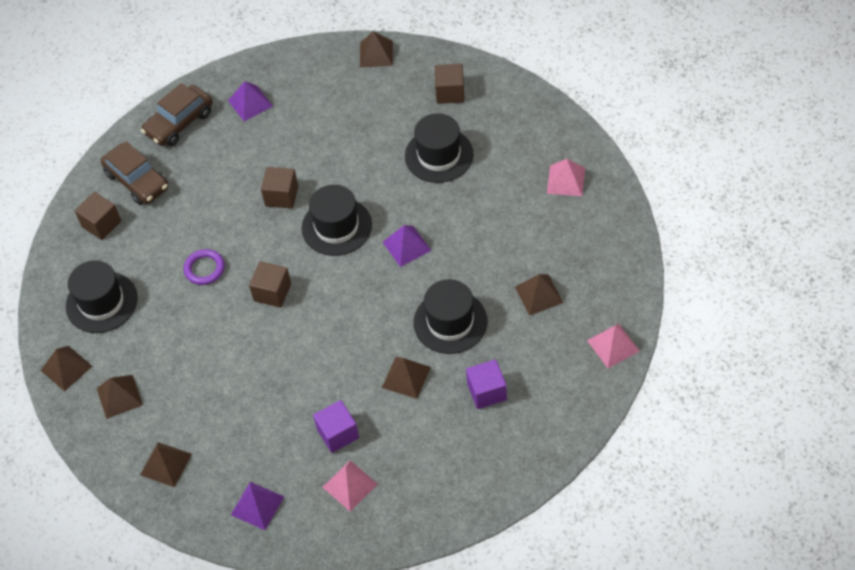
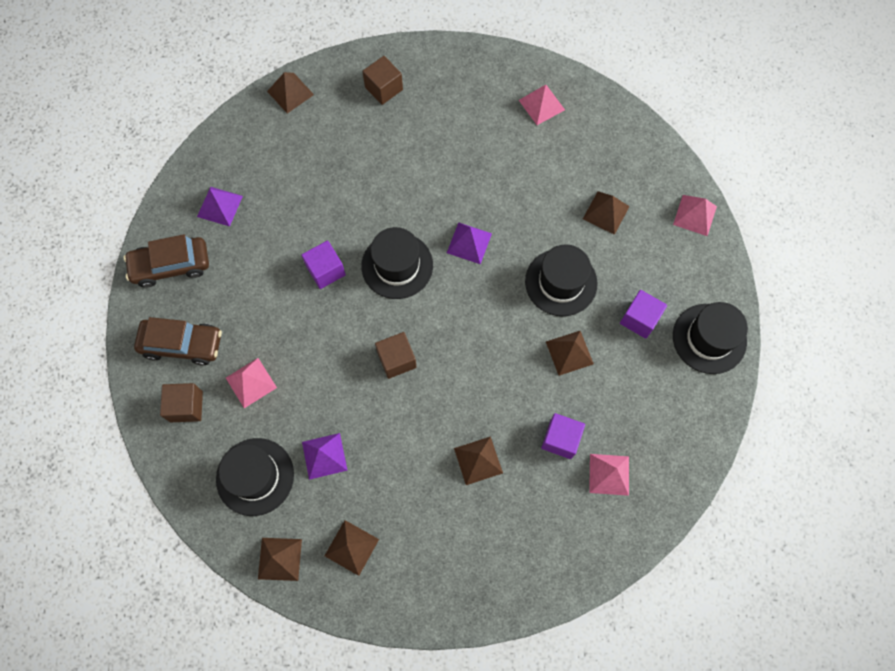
camera: 45 degrees left, 15 degrees up
(158, 238) = (251, 382): none -> pink pyramid
(166, 464) = (447, 574): brown pyramid -> brown pyramid (478, 460)
(179, 123) = (171, 265): brown car -> brown car turned 75 degrees clockwise
(204, 269) = (319, 381): purple ring -> none
(257, 505) = (554, 548): purple pyramid -> purple pyramid (324, 456)
(281, 196) = (325, 270): brown cube -> purple cube
(439, 155) = (424, 148): black hat -> black hat (709, 338)

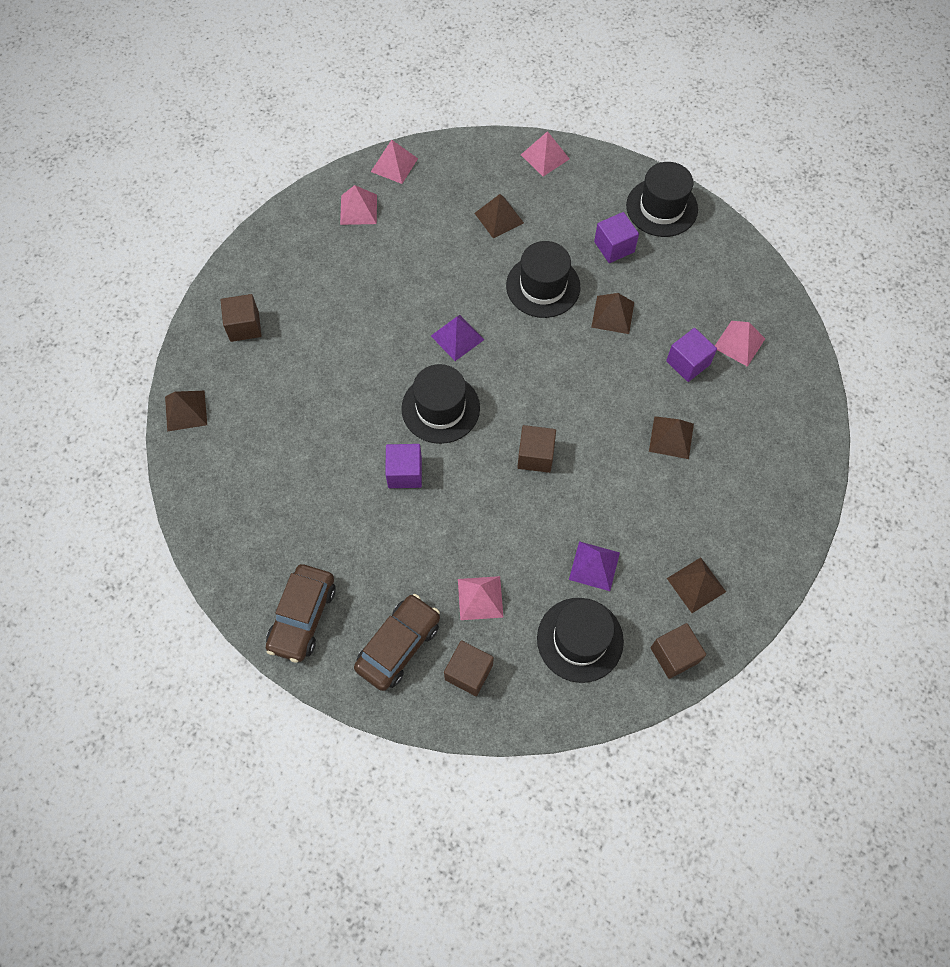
camera: 60 degrees left, 5 degrees down
(219, 206) = (267, 537): purple pyramid -> none
(280, 559) = (674, 655): brown pyramid -> brown cube
(603, 106) = (394, 165): none -> pink pyramid

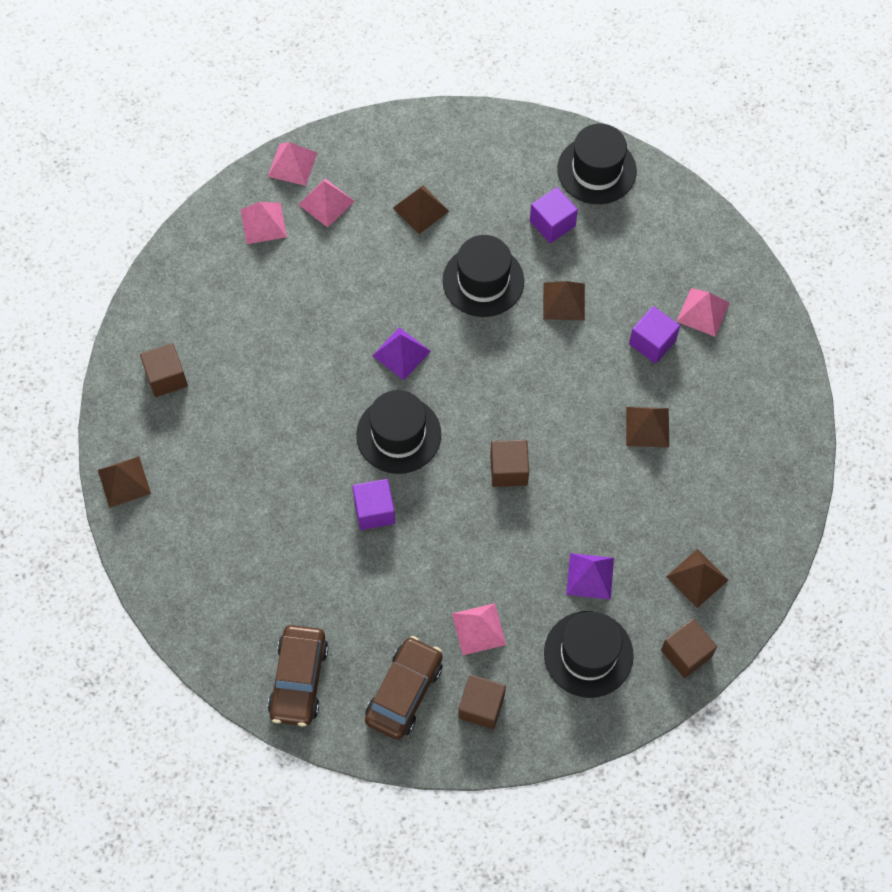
camera: 10 degrees left, 0 degrees up
(545, 156) = (458, 129): pink pyramid -> pink pyramid (326, 202)

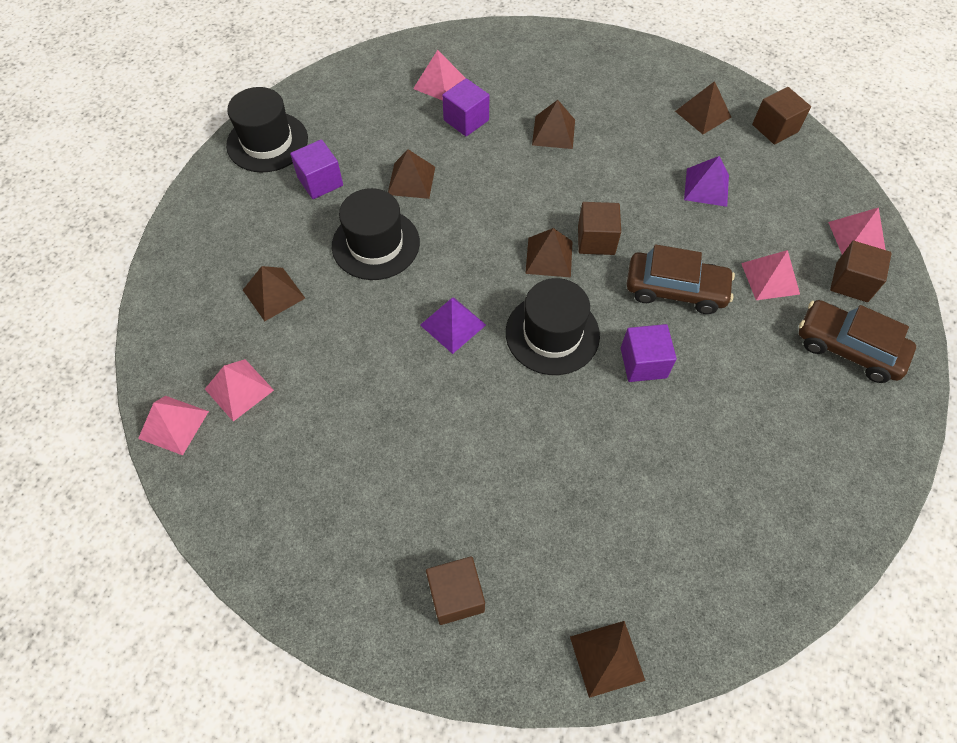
camera: 85 degrees left, 5 degrees down
(263, 223) = (250, 463): pink pyramid -> pink pyramid (856, 237)
(299, 679) = (851, 451): brown car -> brown car (675, 289)
(484, 429) = (549, 257): none -> brown pyramid
(588, 654) = (785, 195): black hat -> none

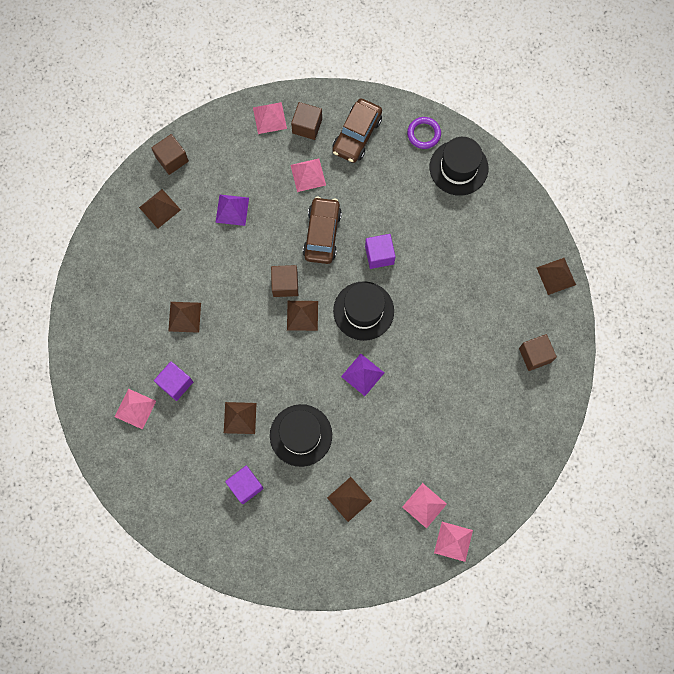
camera: 95 degrees left, 15 degrees up
(267, 142) = (207, 536): black hat -> black hat (458, 168)
(867, 449) = (423, 134): none -> purple ring

